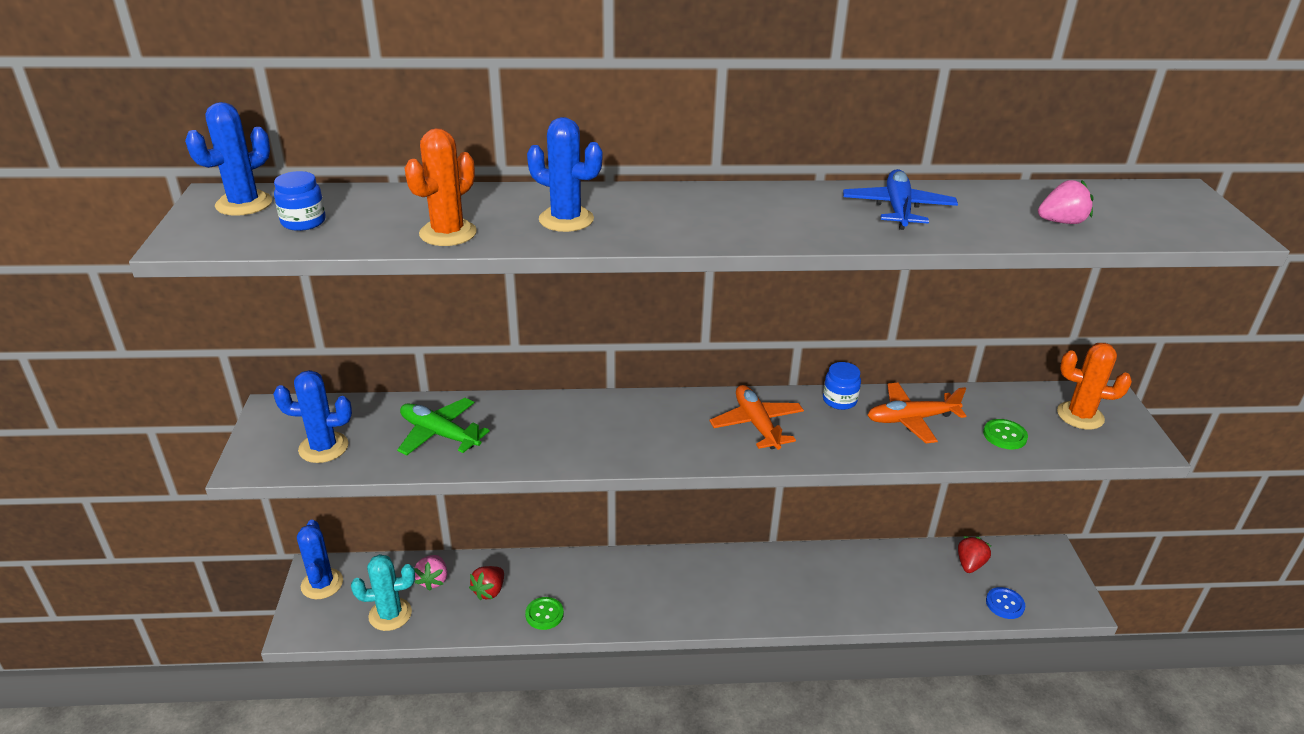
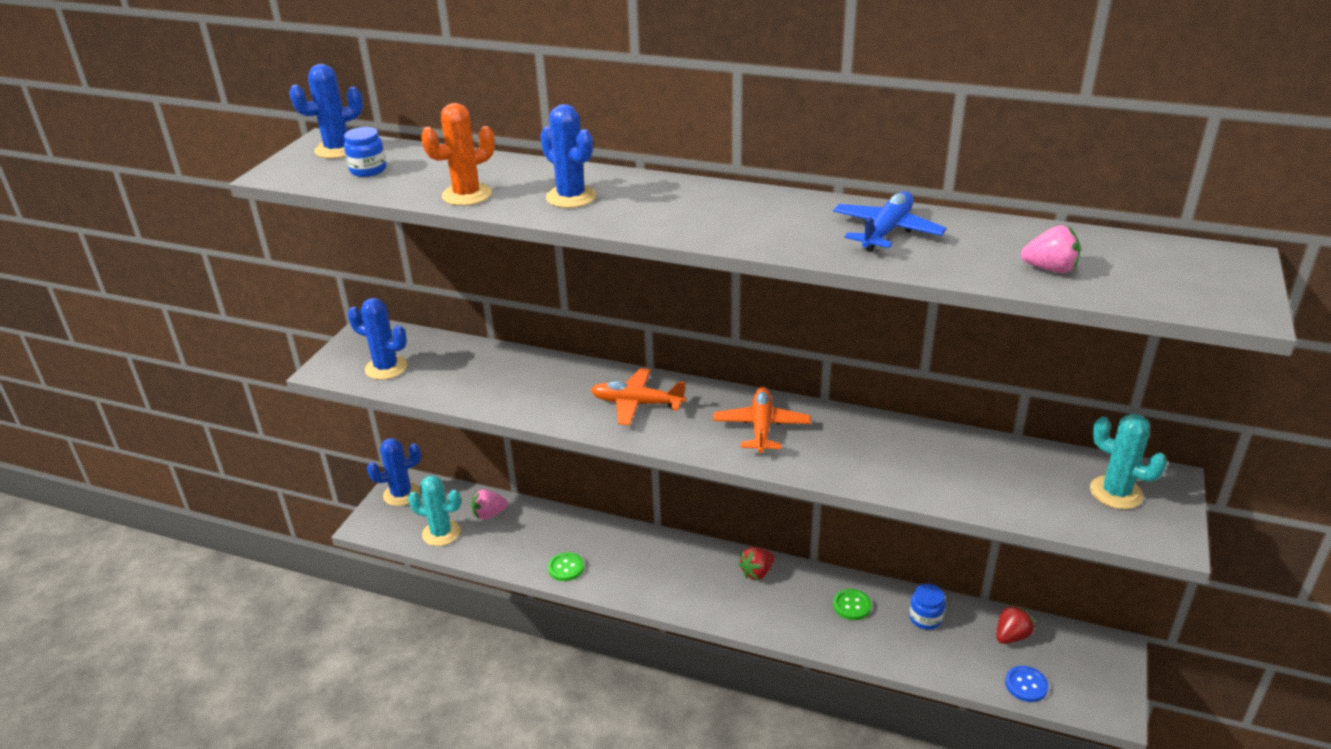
camera: 25 degrees right, 0 degrees up
(322, 584) = (401, 494): blue cactus -> blue cactus turned 60 degrees clockwise
(433, 580) = (489, 514): pink strawberry -> pink strawberry turned 45 degrees clockwise
(439, 434) = (480, 376): green plane -> none
(489, 591) = (530, 535): red strawberry -> red strawberry (757, 572)
(839, 400) = (860, 422): blue jar -> blue jar (925, 618)
(911, 419) = (921, 456): orange plane -> orange plane (637, 404)
(1004, 435) = (1012, 493): green button -> green button (852, 605)
(1080, 416) = (1116, 493): orange cactus -> turquoise cactus

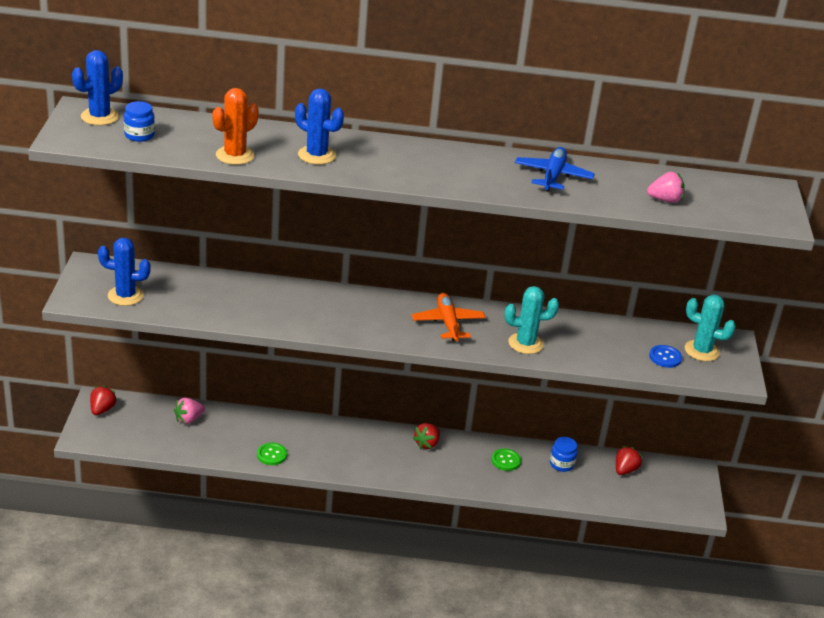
camera: 20 degrees left, 0 degrees up
(401, 494) = (102, 409): blue cactus -> red strawberry
(441, 533) = (153, 438): turquoise cactus -> turquoise cactus (525, 343)
(637, 404) = (346, 312): orange plane -> none
(1026, 685) = (641, 501): blue button -> blue button (665, 357)

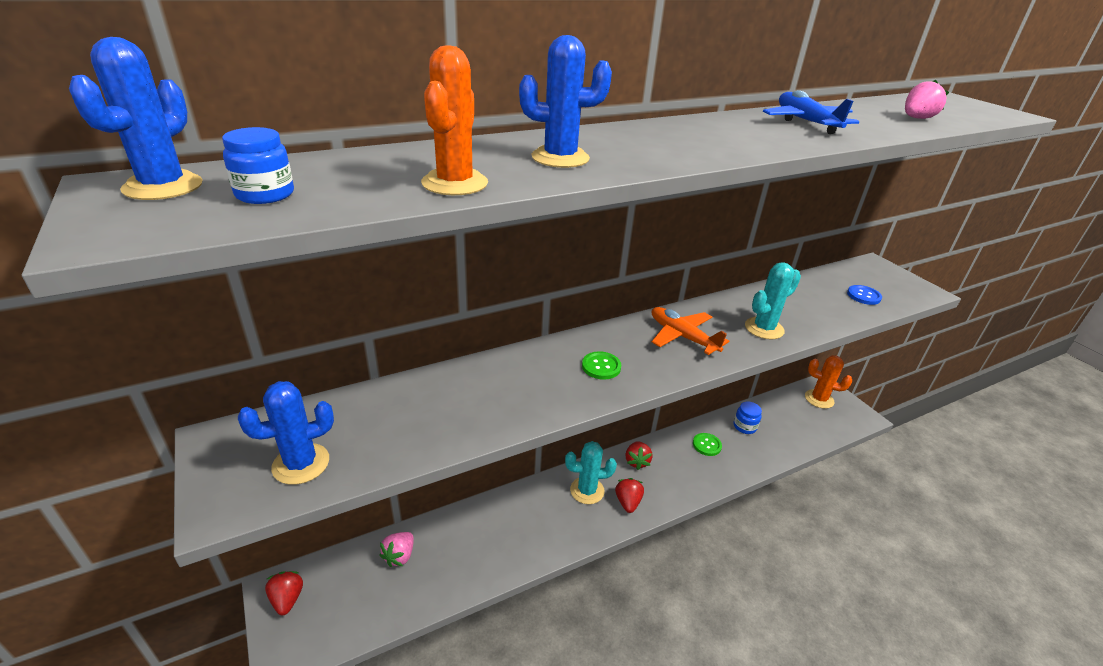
camera: 30 degrees left, 0 degrees up
(272, 455) = (517, 552): green button -> green button (601, 366)
(625, 470) = (786, 409): red strawberry -> red strawberry (628, 502)
(673, 478) = (819, 399): none -> orange cactus
(701, 351) = (874, 280): turquoise cactus -> turquoise cactus (587, 490)

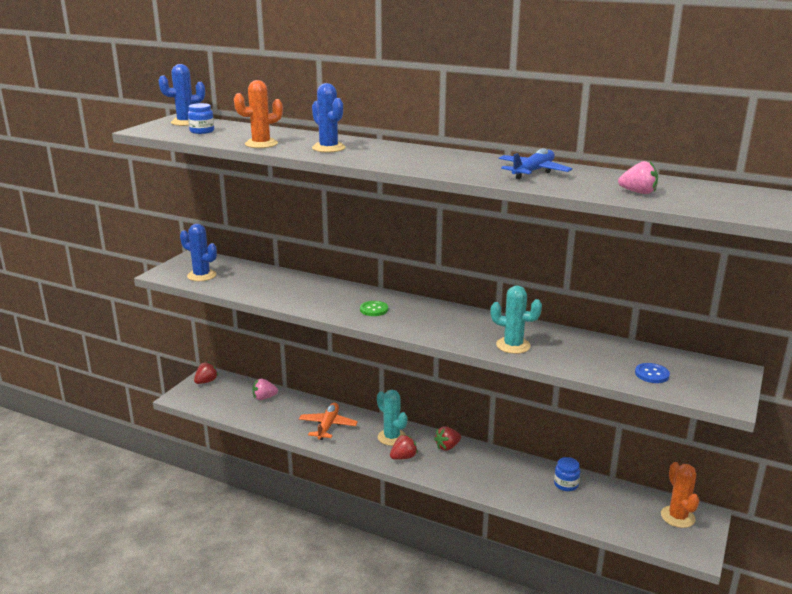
camera: 55 degrees right, 10 degrees down
(682, 337) = (449, 322): orange plane -> orange plane (328, 426)
(706, 445) = (513, 472): green button -> none

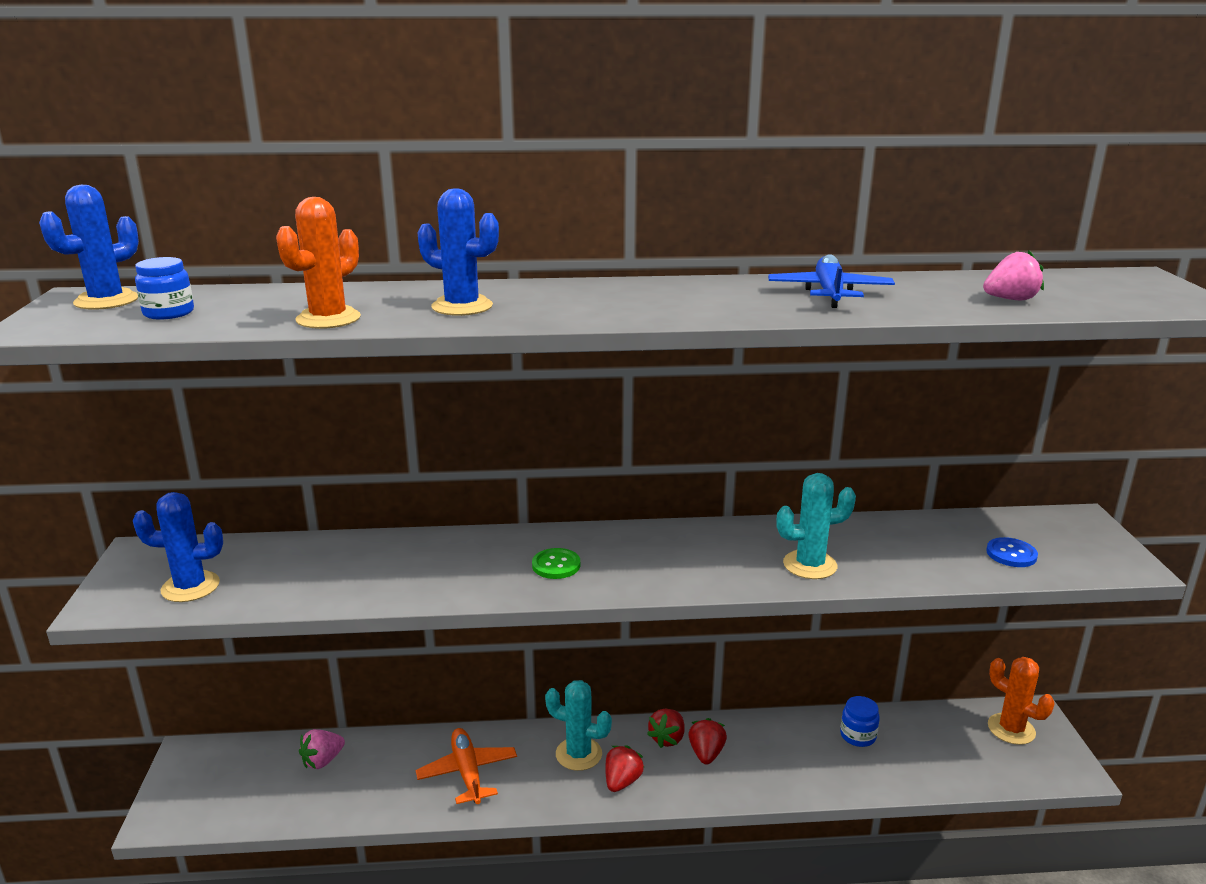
camera: 30 degrees left, 0 degrees up
(206, 381) = (192, 768): red strawberry -> red strawberry (706, 753)

